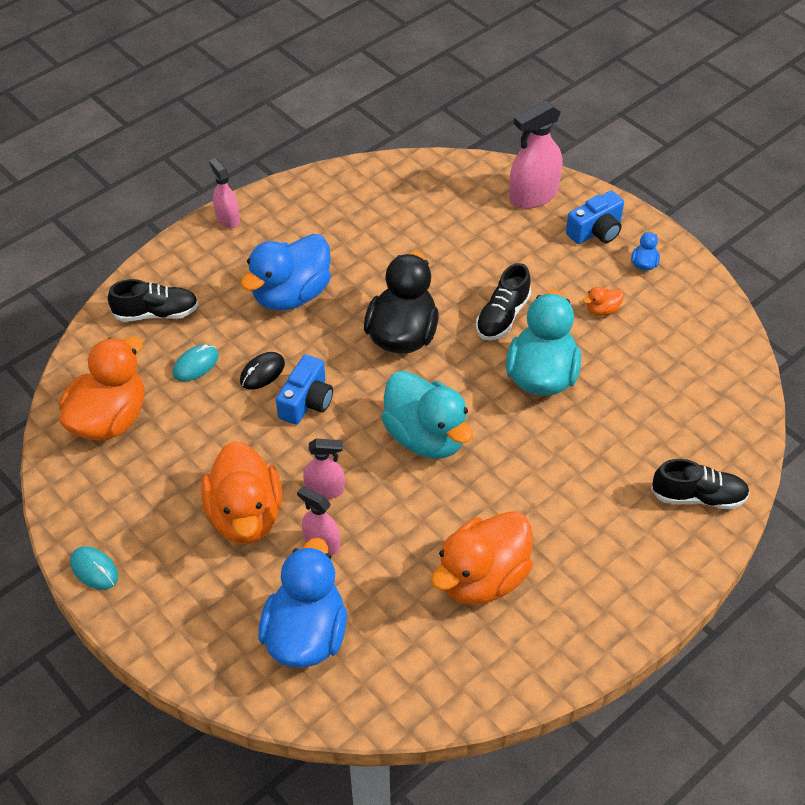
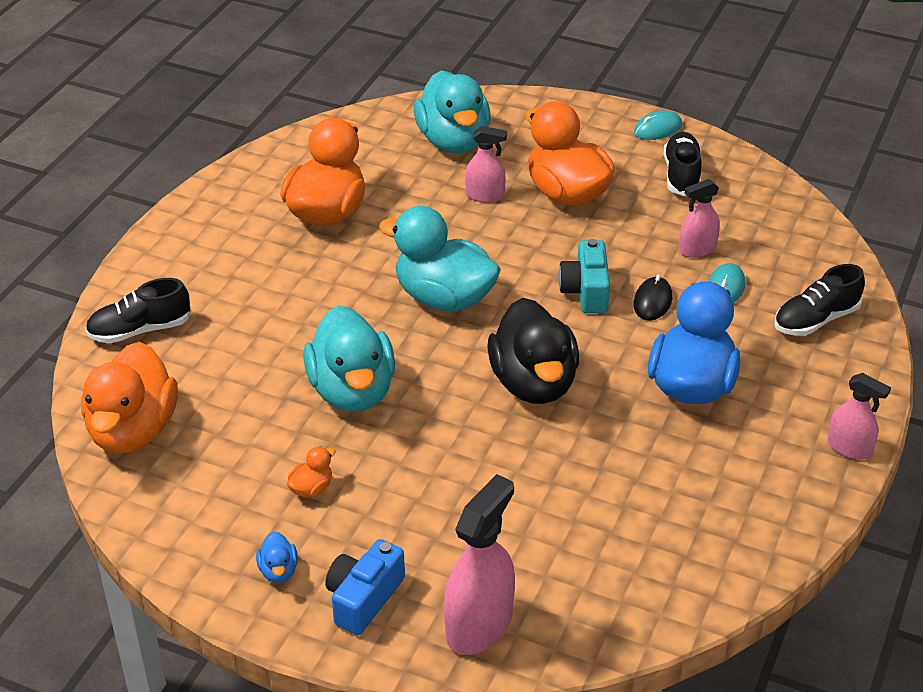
camera: 155 degrees right, 10 degrees down
(94, 569) = (657, 129): turquoise mouse -> turquoise mouse turned 45 degrees counterclockwise
(109, 419) = (758, 221): orange duck -> orange duck (133, 430)
(306, 401) = (586, 291): blue camera -> turquoise camera
(306, 634) = (453, 141): blue duck -> turquoise duck
(325, 490) = (511, 230): pink spray bottle -> pink spray bottle (697, 249)
(502, 316) = (431, 441): black shoe -> black shoe (681, 175)

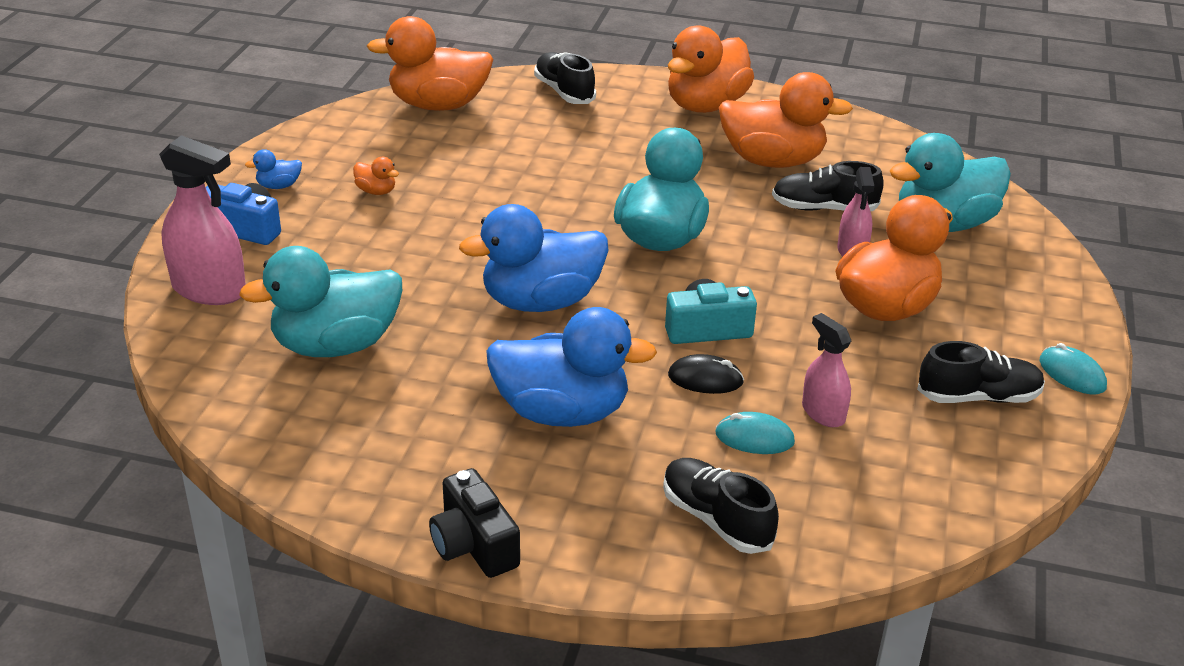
camera: 80 degrees right, 5 degrees down
(207, 237) = (706, 105): none -> orange duck
(352, 391) = (507, 199): turquoise duck -> turquoise duck (336, 345)
(416, 198) = (824, 208): none -> black shoe
(533, 383) = (541, 301): black duck -> blue duck
(849, 448) = (473, 544): pink spray bottle -> black camera

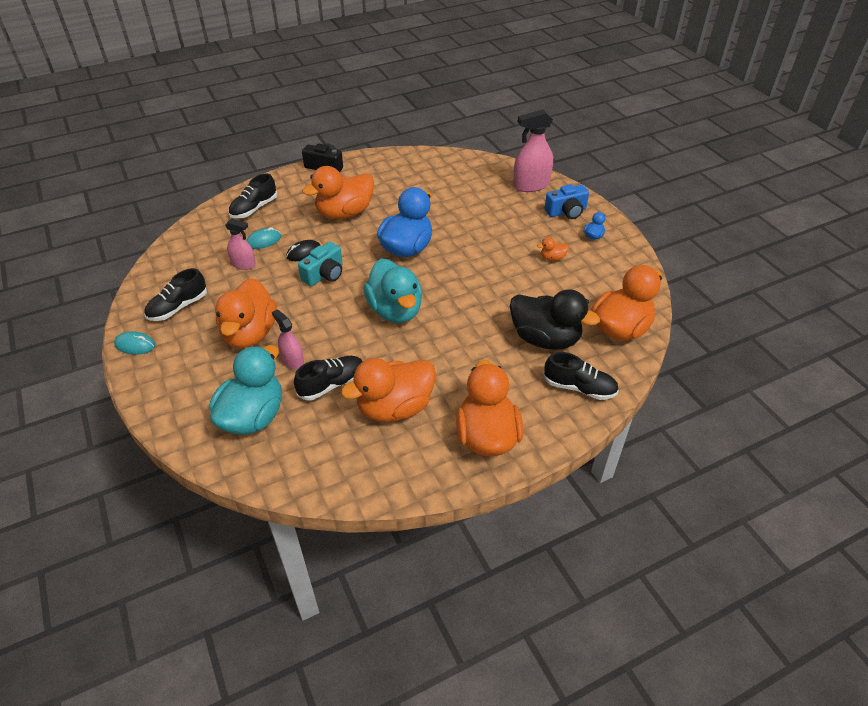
camera: 140 degrees right, 10 degrees up
(336, 345) = (454, 192): turquoise duck -> none
(530, 134) = (545, 339): none -> black duck
(562, 412) = (344, 213): blue duck -> orange duck
(716, 519) = (254, 208): black shoe -> black shoe turned 120 degrees clockwise

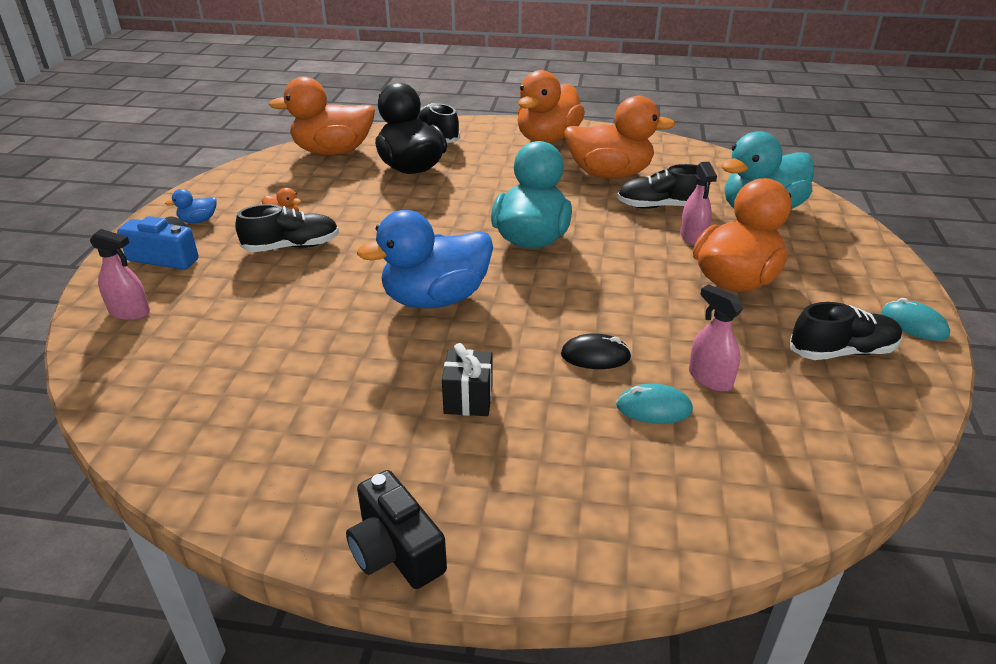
camera: 145 degrees left, 10 degrees down
(254, 208) = (637, 496): black shoe -> black shoe (291, 247)
(324, 274) = (587, 311): turquoise camera -> none
(344, 213) = (468, 399): orange duck -> black gift
(531, 185) = (130, 312): pink spray bottle -> pink spray bottle, size x0.59

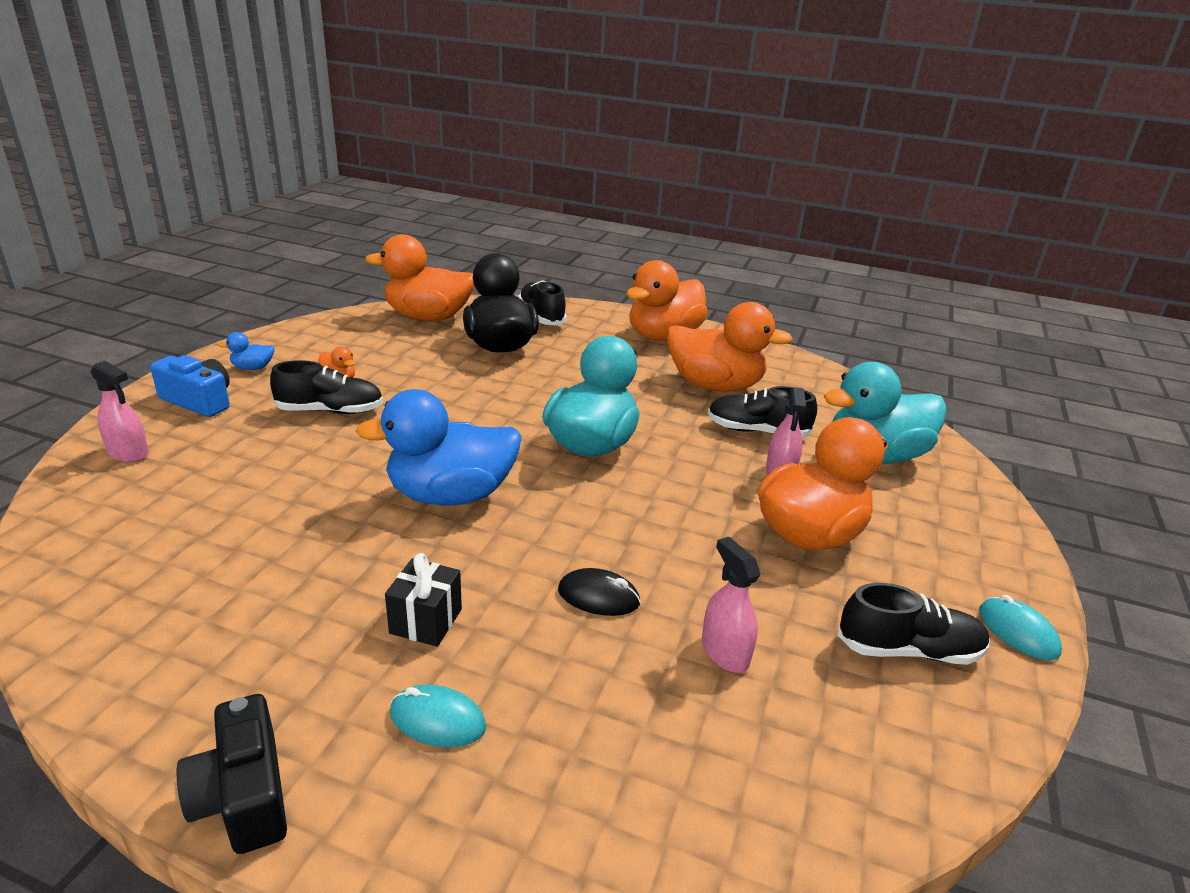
camera: 10 degrees right, 5 degrees down
(653, 408) = (638, 677): turquoise mouse -> turquoise mouse (437, 720)

